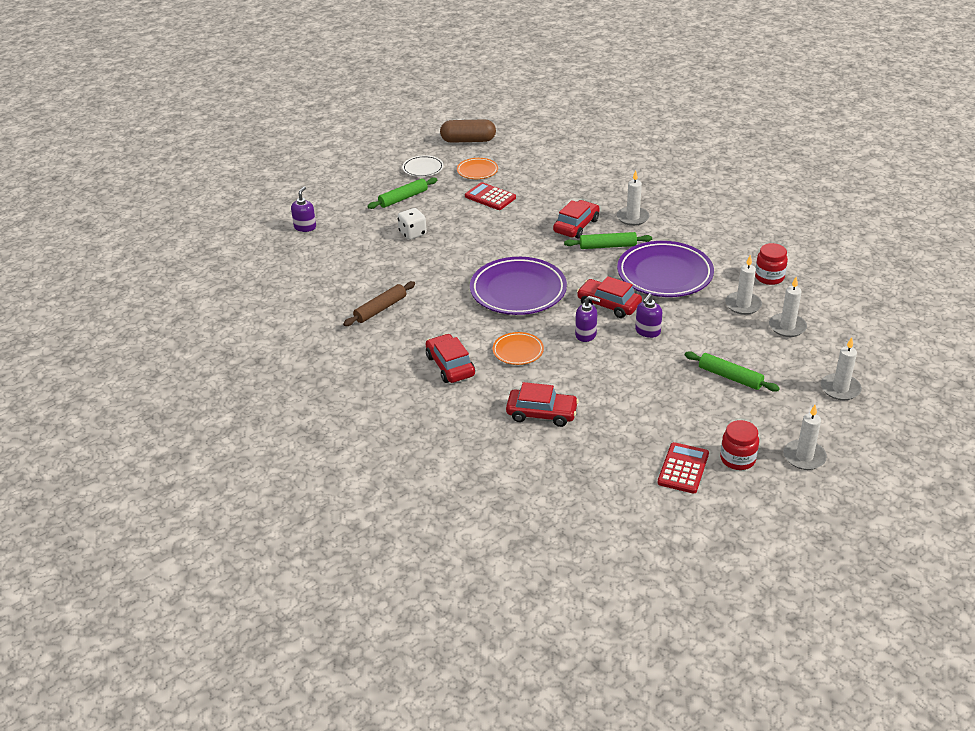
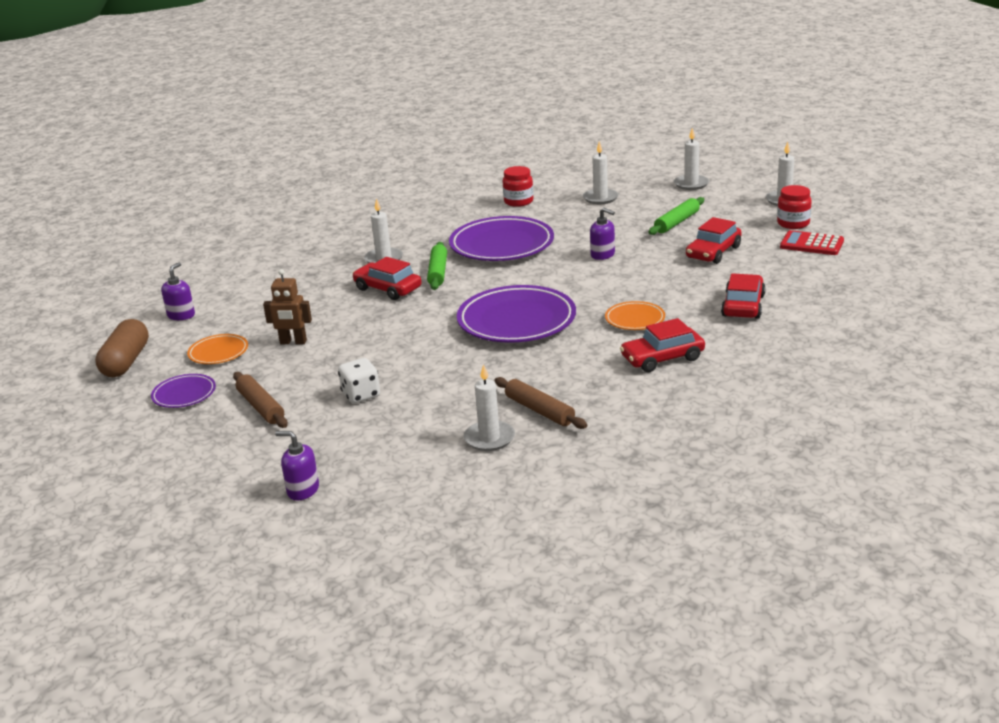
camera: 85 degrees left, 10 degrees down
(403, 198) = (261, 407): green rolling pin -> brown rolling pin
(423, 169) = (184, 394): white plate -> purple plate
(490, 197) = (293, 342): red calculator -> brown robot
(586, 334) = (606, 284): purple soap dispenser -> purple soap dispenser (181, 315)
(608, 304) = (552, 272): red car -> red car (713, 252)
(743, 305) = (563, 213): white candle -> white candle (489, 438)

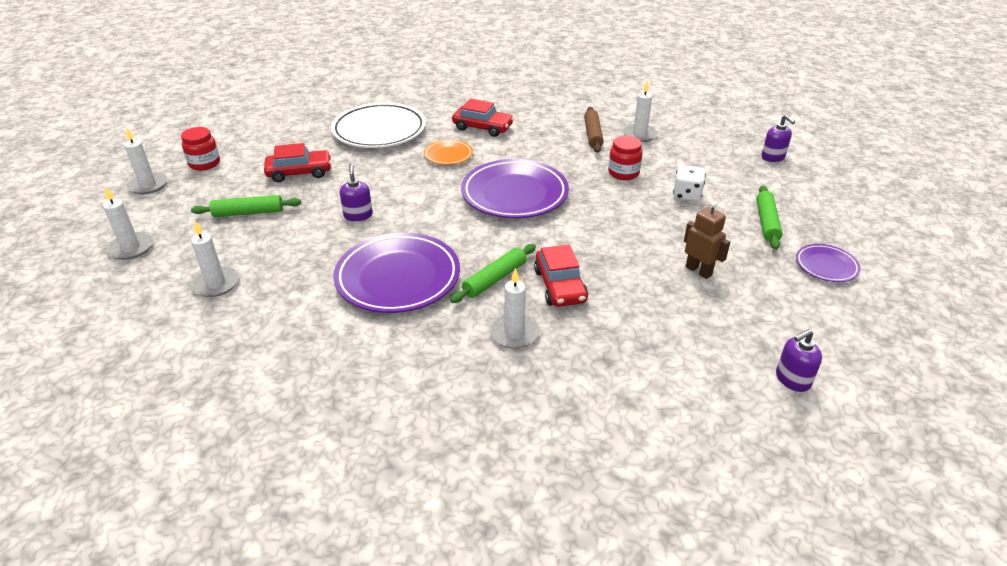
camera: 140 degrees left, 10 degrees up
(126, 362) = (876, 339): brown capsule -> none
(218, 353) = (774, 297): orange plate -> none
(261, 407) = (766, 222): brown rolling pin -> green rolling pin
(518, 201) = (272, 336): red jar -> red jar (623, 173)
(743, 306) = (379, 131): red car -> white plate
(811, 244) = (244, 144): red calculator -> none

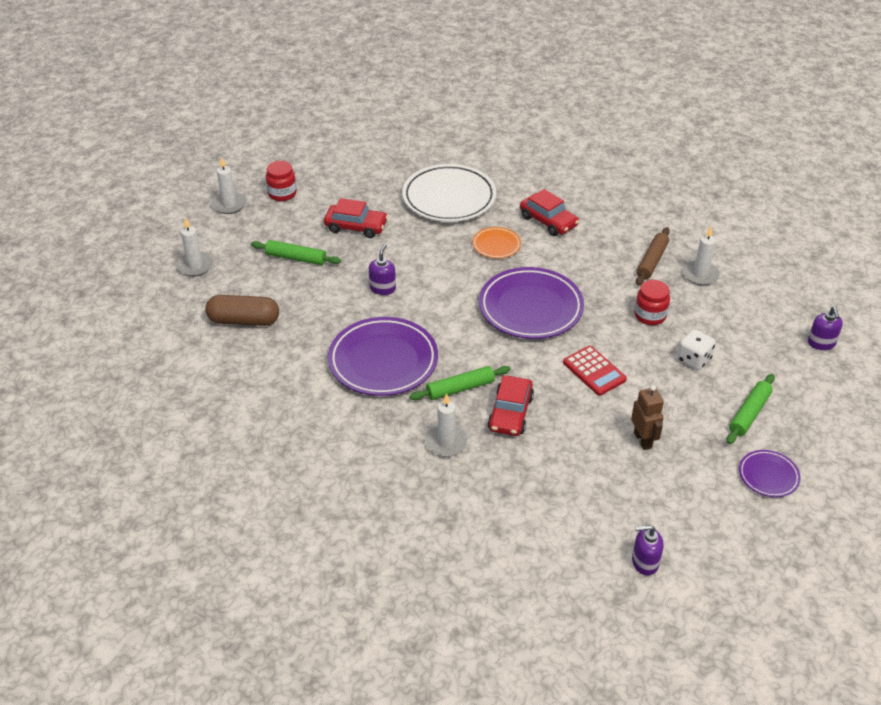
camera: 25 degrees right, 5 degrees up
(216, 284) = (244, 320): white candle -> brown capsule
(610, 228) = (594, 371): none -> red calculator

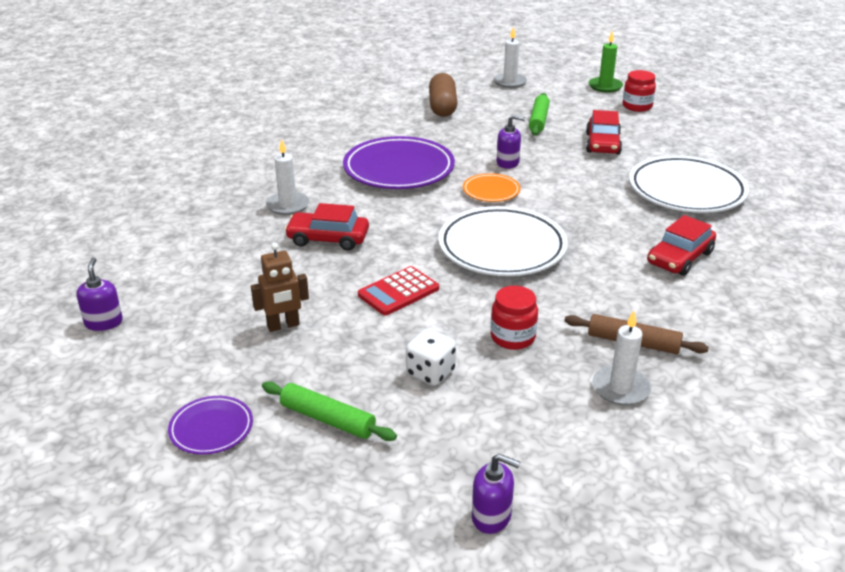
camera: 85 degrees right, 10 degrees down
(229, 205) = (605, 86): white candle -> green candle
(460, 388) = (363, 210): green rolling pin -> none
(496, 245) = (610, 223): orange plate -> orange plate (491, 191)
(530, 308) = (502, 248): purple plate -> white plate
(821, 343) = (491, 517): purple soap dispenser -> purple soap dispenser turned 150 degrees counterclockwise

